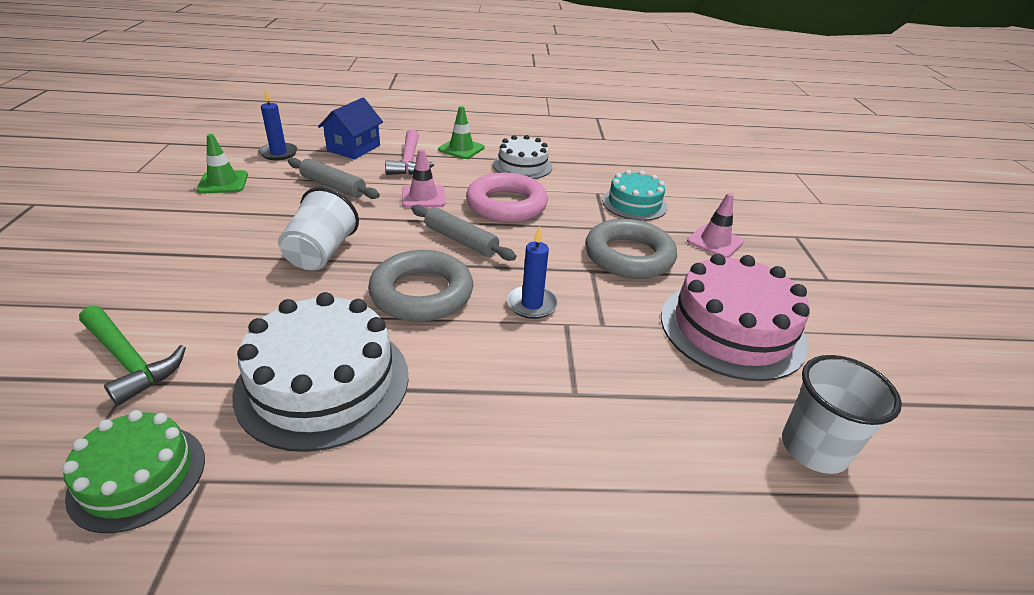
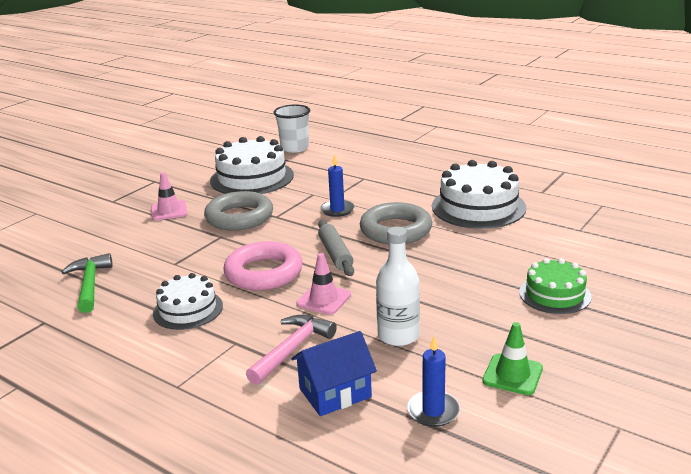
camera: 140 degrees left, 10 degrees down
(129, 361) = (582, 238): green hammer -> green hammer (90, 284)
(138, 476) = (569, 198): green cake -> green cake (554, 294)
(321, 253) = (446, 271): white cup -> none
(333, 186) = (398, 335): grey rolling pin -> white bottle
(461, 149) = (214, 353): green traffic cone -> none
(634, 203) = (165, 247): turquoise cake -> none
(732, 329) = (252, 178): pink cake -> white cake

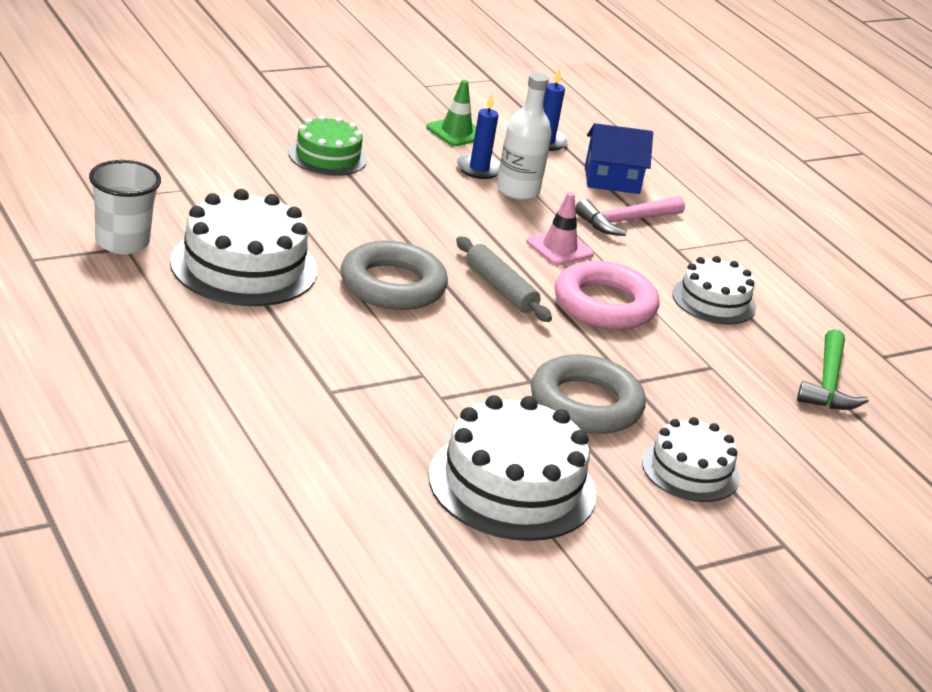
camera: 160 degrees left, 5 degrees up
(169, 211) = (690, 470): pink traffic cone -> white cake
(294, 148) = (367, 536): white cup -> white cup (122, 242)
(335, 254) = (500, 289): grey rolling pin -> grey rolling pin turned 45 degrees counterclockwise
(337, 210) = (434, 350): blue candle -> blue candle (479, 169)

